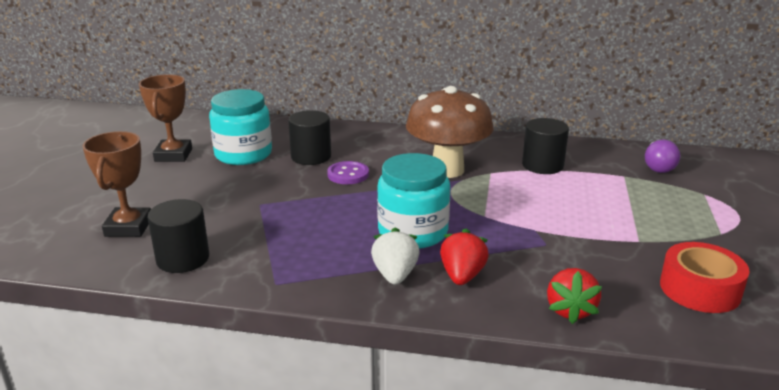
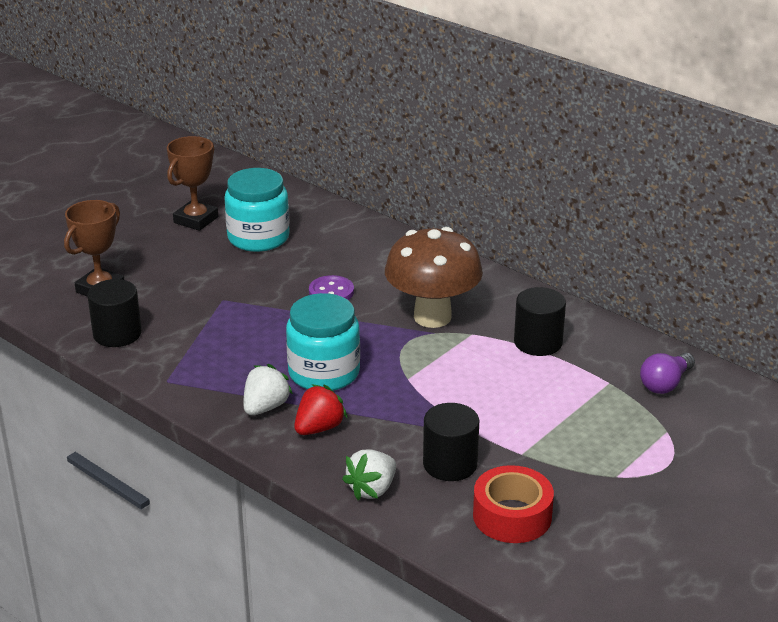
camera: 30 degrees right, 5 degrees up
(311, 157) = (317, 260): black cylinder -> black cylinder (450, 464)
(570, 310) = (372, 489): red strawberry -> white strawberry

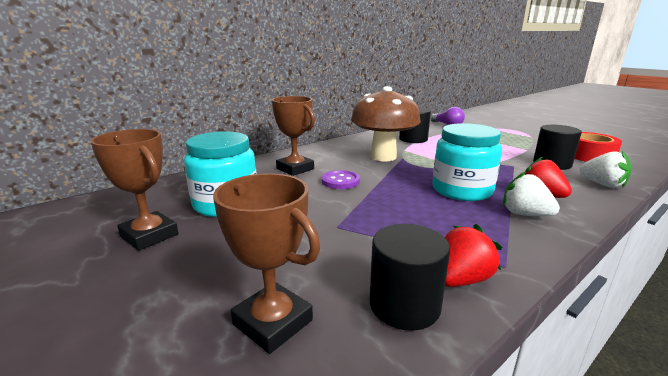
camera: 80 degrees left, 10 degrees down
(147, 358) = (461, 280): none -> red strawberry
(363, 258) = (295, 169): none -> brown trophy

